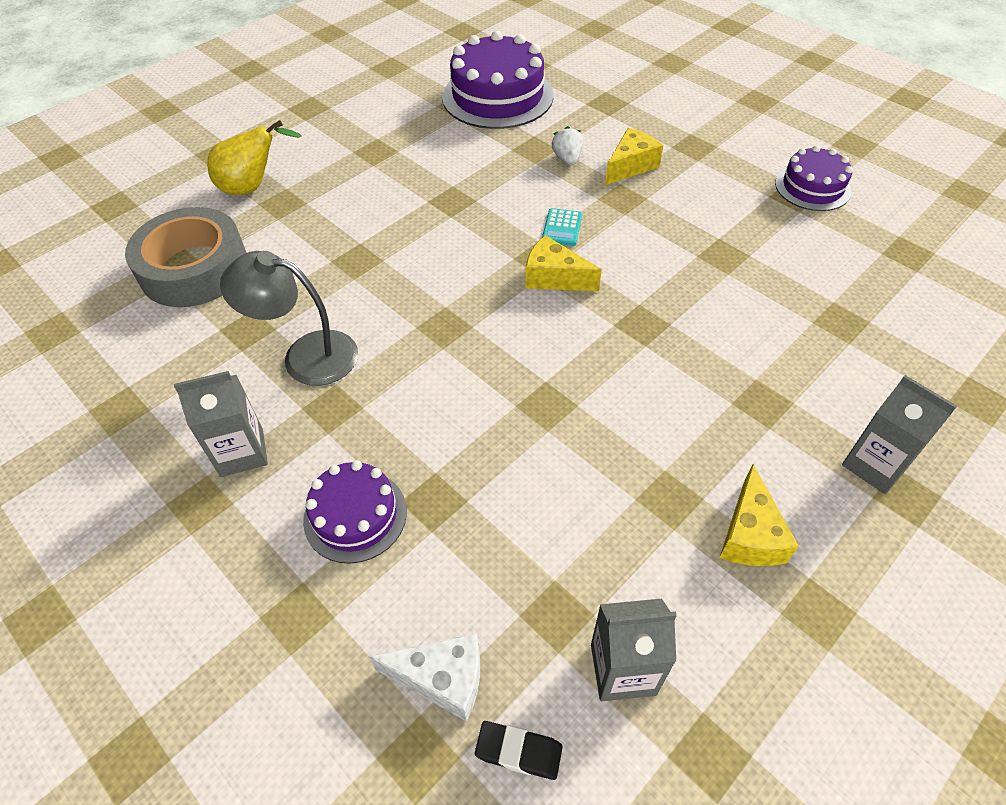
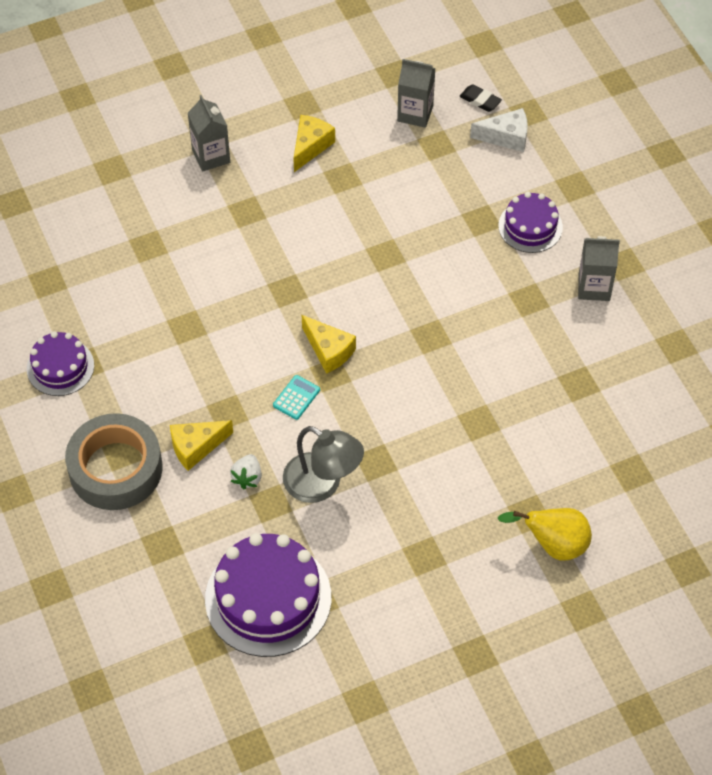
camera: 160 degrees left, 5 degrees up
(194, 268) = (615, 459): grey tape -> grey tape (115, 469)
(306, 355) = (538, 345): grey lamp -> grey lamp (322, 484)
(442, 679) = (506, 137): white cheese -> white cheese turned 150 degrees clockwise

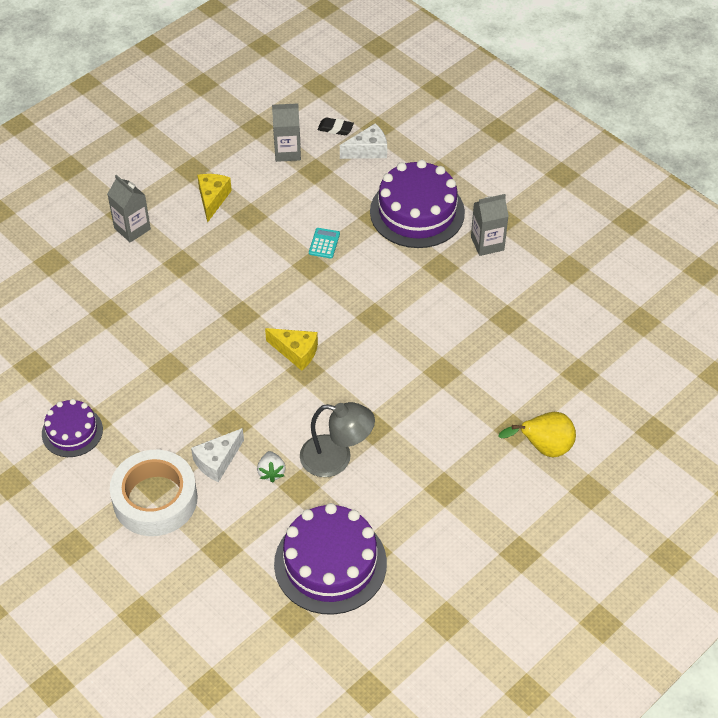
camera: 20 degrees left, 5 degrees down
(115, 469) = (155, 499): grey tape -> white tape
(196, 447) = (217, 461): yellow cheese -> white cheese
(296, 397) = (285, 397): turquoise calculator -> turquoise calculator (324, 243)
(530, 226) = (417, 212): purple cake -> purple cake, size x1.74

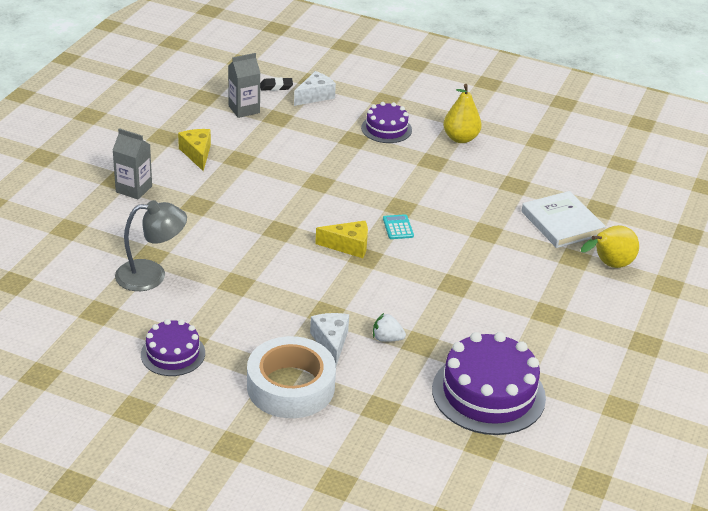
camera: 25 degrees left, 15 degrees down
(217, 461) = (331, 342): white cheese -> white cheese turned 150 degrees clockwise
(271, 472) = (387, 338): white strawberry -> white strawberry turned 135 degrees clockwise
(324, 243) = (320, 165): turquoise calculator -> turquoise calculator (398, 227)
(336, 458) = (438, 314): grey lamp -> grey lamp (151, 275)
(417, 212) = (386, 129): purple cake -> purple cake, size x0.57
(487, 243) = (460, 138): grey carton -> yellow pear
(527, 382) = (562, 223): none -> white book

